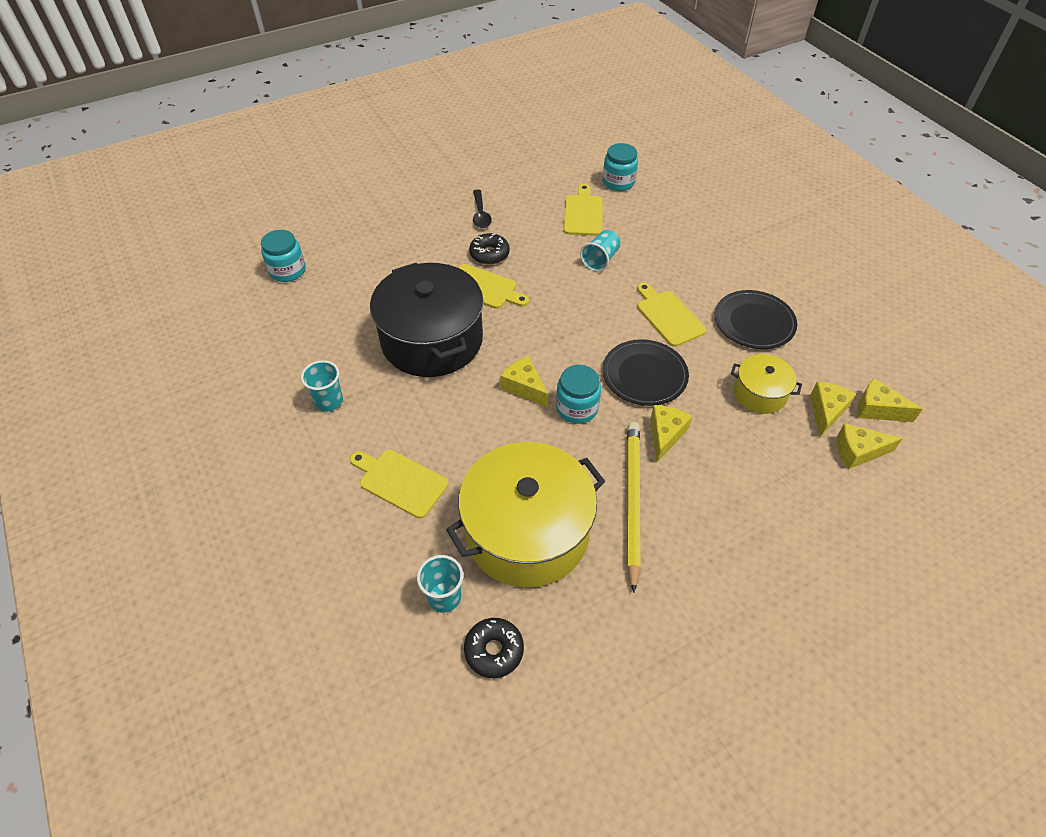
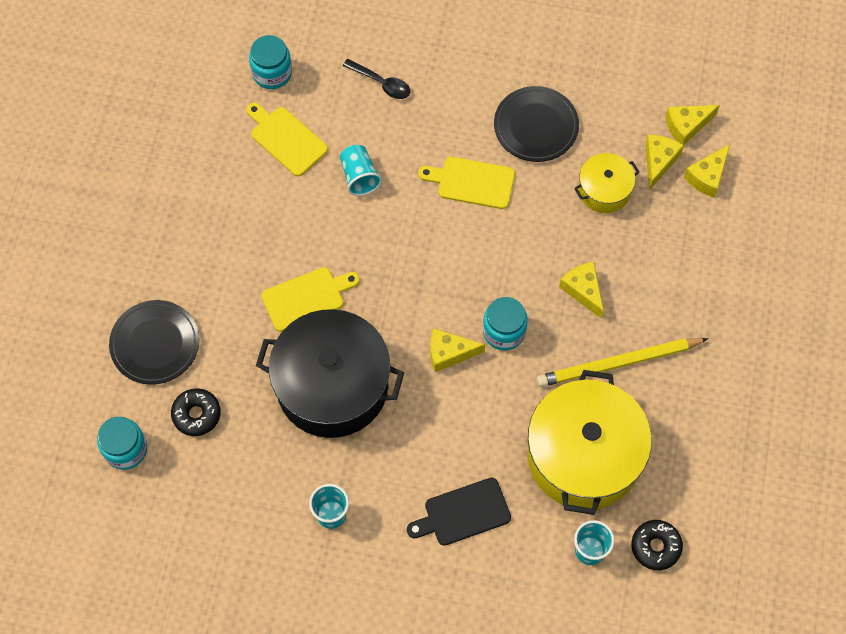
camera: 50 degrees left, 15 degrees up
(400, 482) = (463, 513): yellow cutting board -> black cutting board
(480, 214) = (203, 226): black spoon -> black spoon (382, 83)
(489, 254) = (266, 260): black donut -> black donut (196, 414)
(632, 501) = (618, 363): yellow pencil -> yellow pencil turned 60 degrees counterclockwise
(644, 375) = (515, 255): black plate -> black plate (155, 344)
(826, 411) = (658, 162): yellow cheese -> yellow cheese turned 45 degrees clockwise

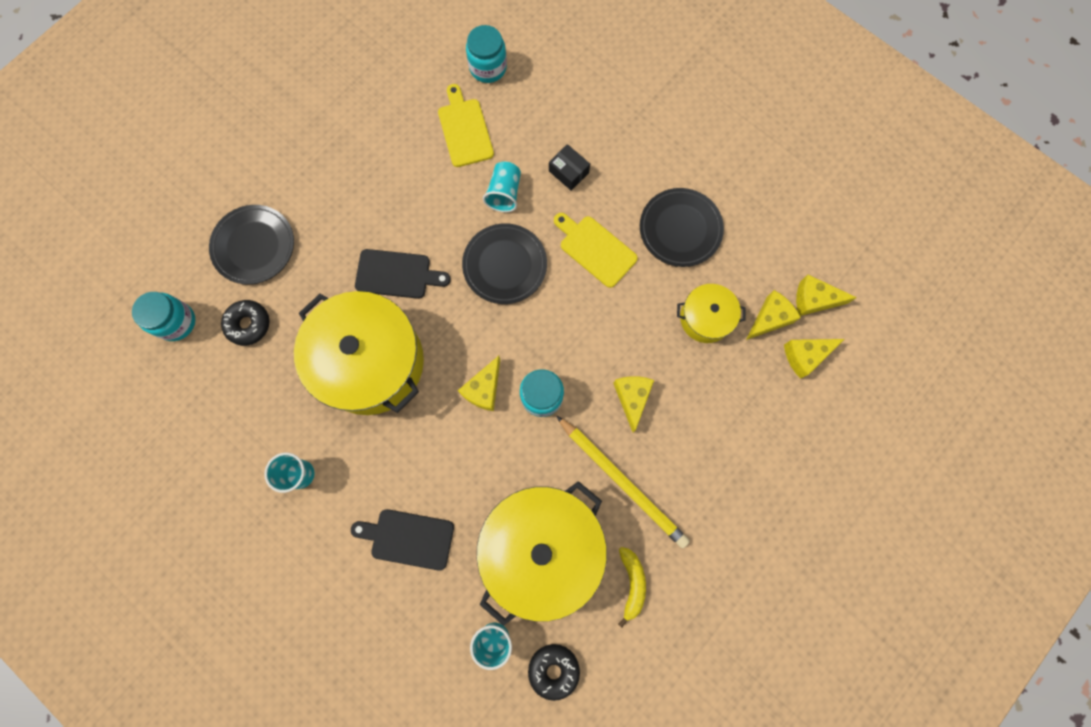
camera: 30 degrees right, 10 degrees up
(306, 298) = (397, 274): yellow cutting board -> black cutting board
(332, 386) = (370, 362): black pot -> yellow pot
(382, 83) = (572, 123): black spoon -> none
(400, 238) = (505, 265): none -> black plate
(406, 128) = (568, 172): none -> black box
(449, 353) = (484, 389): yellow cheese -> yellow cheese turned 90 degrees counterclockwise
(618, 363) = (623, 482): yellow pencil -> yellow pencil turned 150 degrees counterclockwise
(677, 441) = (632, 583): none -> yellow banana

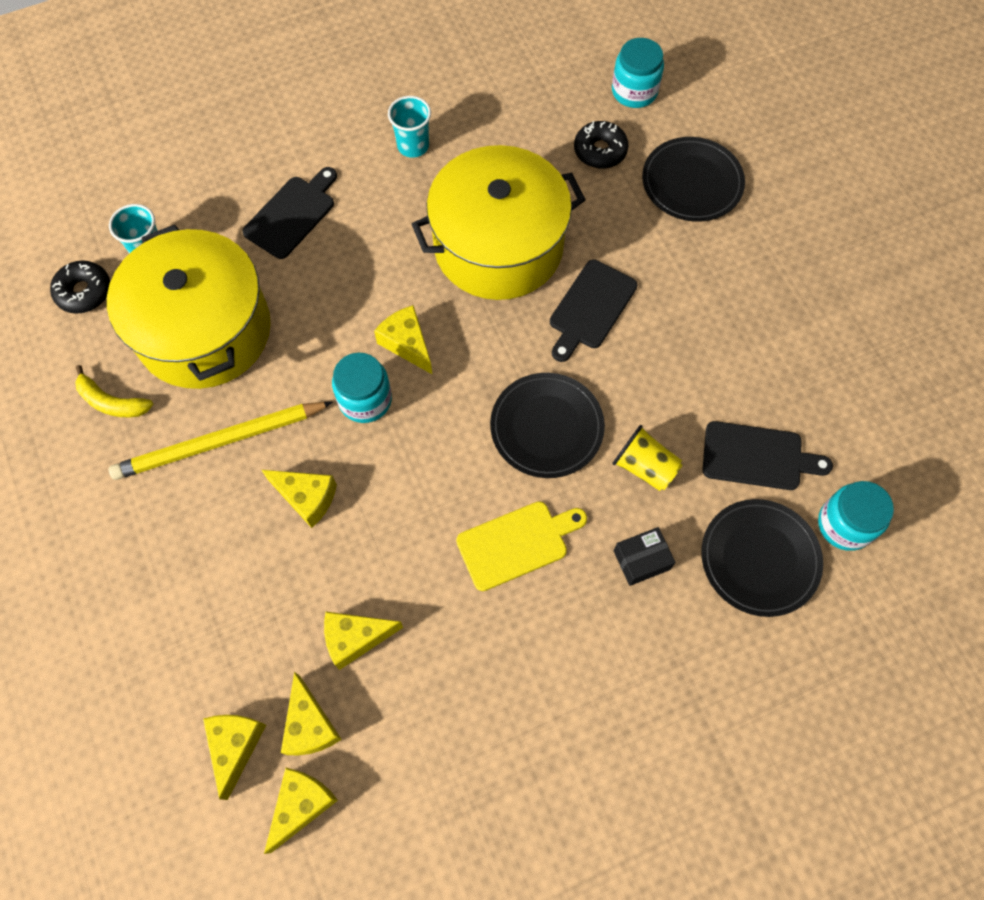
camera: 115 degrees right, 10 degrees down
(464, 130) = (757, 456): yellow cutting board -> black cutting board
(504, 193) = (644, 467): turquoise cup -> yellow cup
(680, 229) = (493, 669): black plate -> black plate (759, 559)
(705, 318) = (355, 638): yellow pot -> yellow cheese

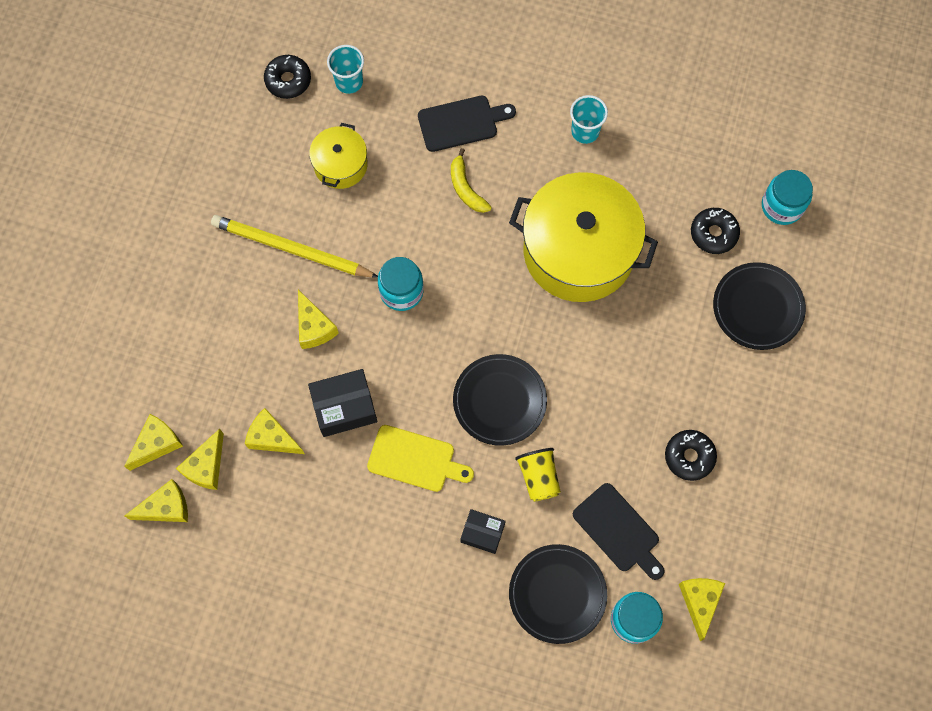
camera: 40 degrees right, 5 degrees up
(112, 402) = (248, 171): yellow banana -> yellow banana (466, 188)
(204, 330) = (340, 165): yellow pot -> yellow pot, size x0.49
(404, 550) = (344, 407): none -> black box
(407, 344) = (459, 273): yellow cheese -> yellow cheese (699, 602)
(591, 308) = (601, 343): black cutting board -> none
(754, 345) = (689, 457): none -> black donut

